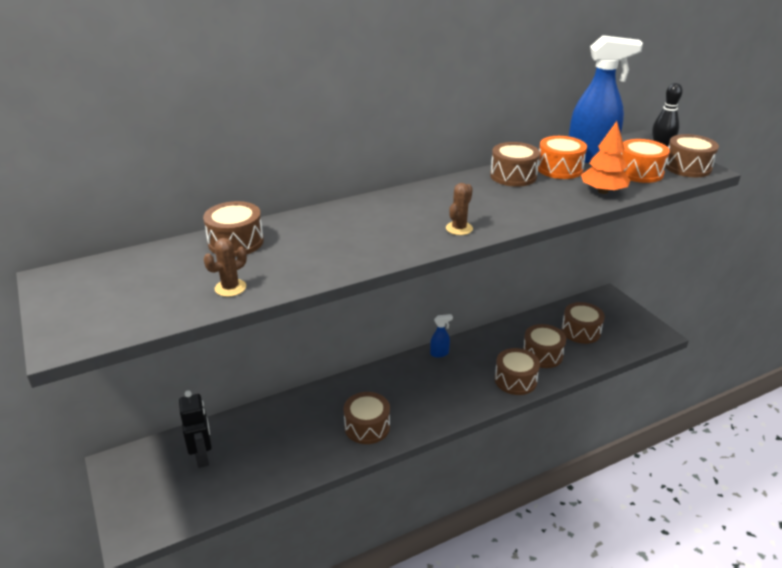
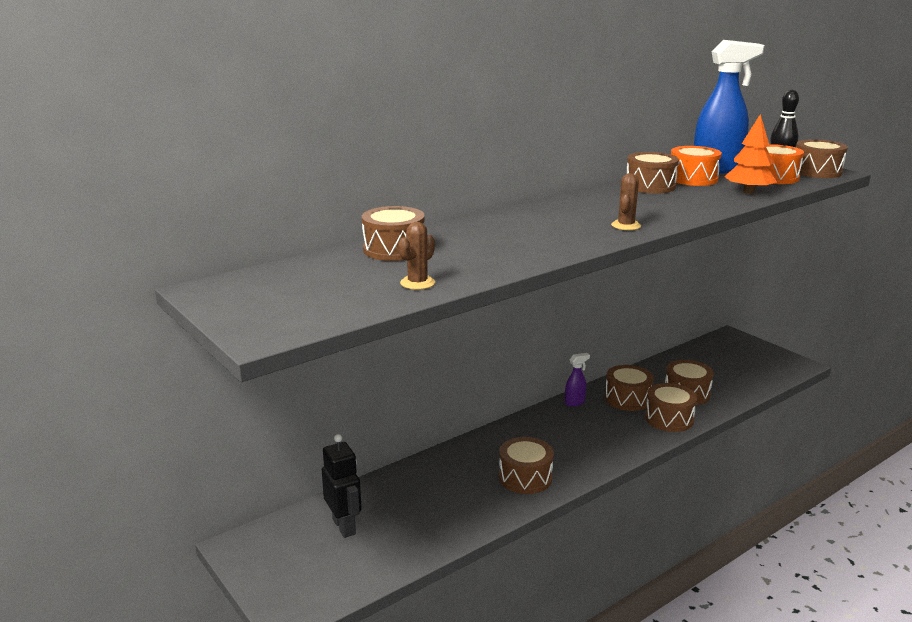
camera: 10 degrees left, 10 degrees down
(439, 353) = (575, 402): blue spray bottle -> purple spray bottle
(581, 331) = (717, 369): brown drum -> brown drum (627, 399)

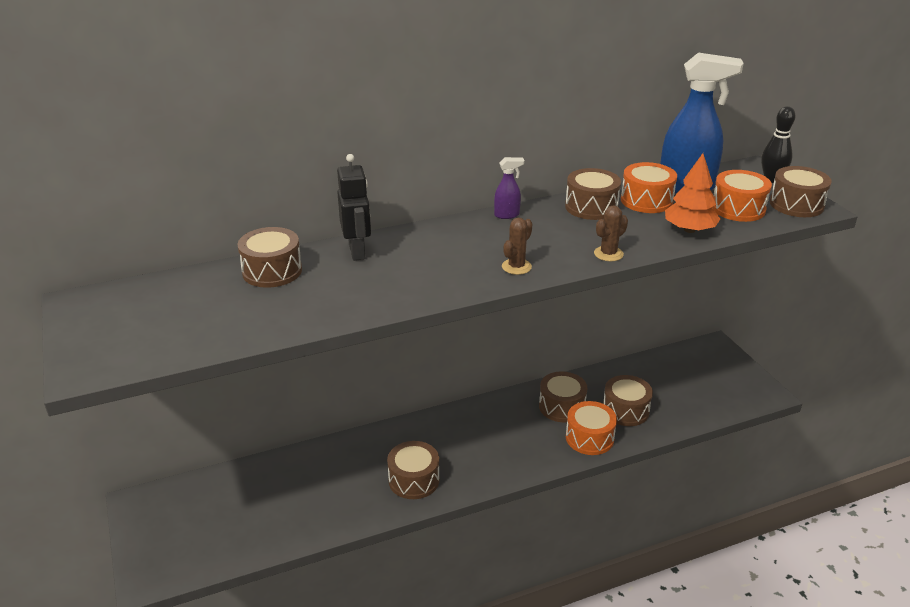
camera: 15 degrees right, 10 degrees up
(344, 526) = (231, 501): black robot -> black robot (357, 252)
(417, 283) = (259, 322): brown cactus -> brown cactus (608, 254)
(575, 402) = (507, 402): purple spray bottle -> purple spray bottle (507, 215)
(669, 419) = (589, 438): brown drum -> orange drum

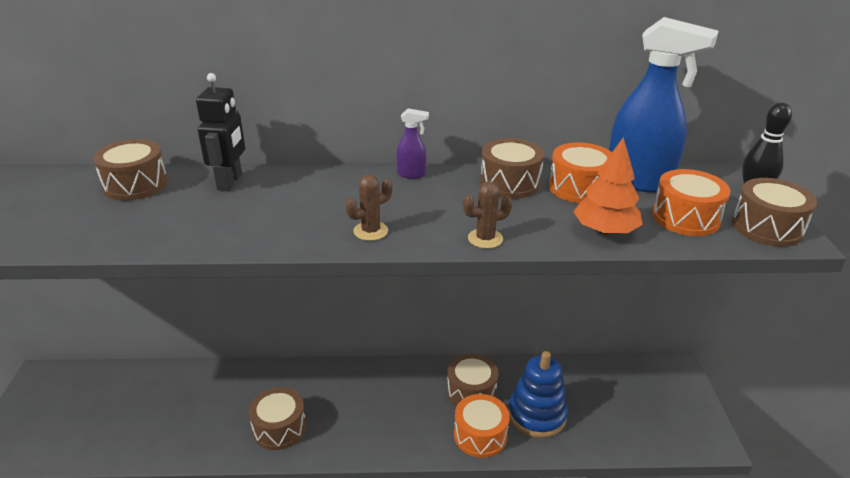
camera: 20 degrees right, 0 degrees up
(625, 410) = (537, 415): brown drum -> blue stacking toy

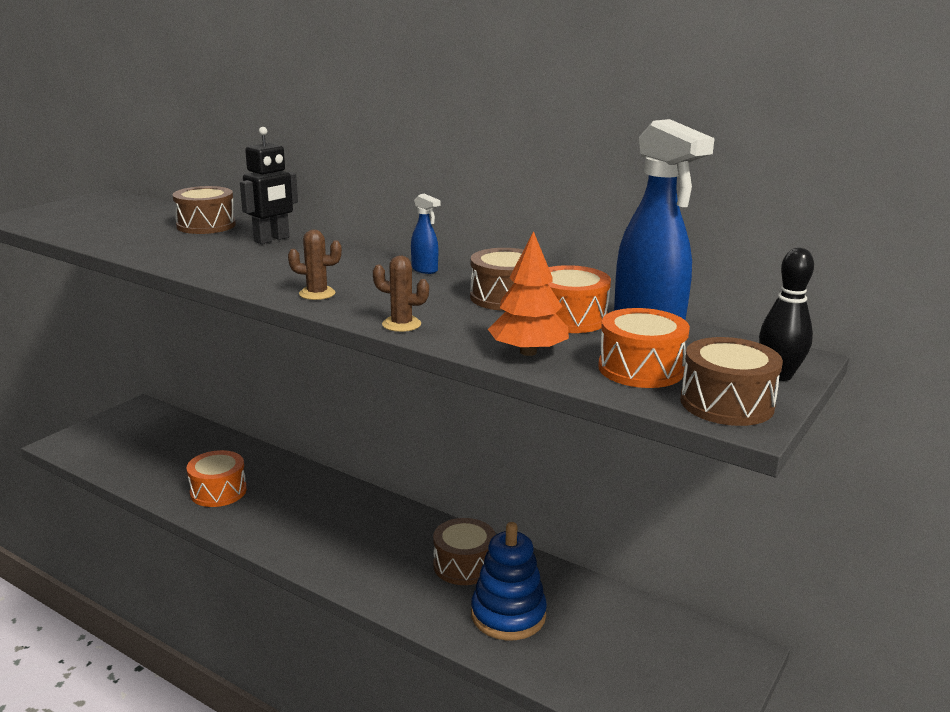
camera: 35 degrees right, 10 degrees down
(279, 428) = (261, 515): brown drum -> none
(411, 174) = (425, 270): purple spray bottle -> blue spray bottle
(480, 435) = (428, 603): orange drum -> orange drum (218, 491)

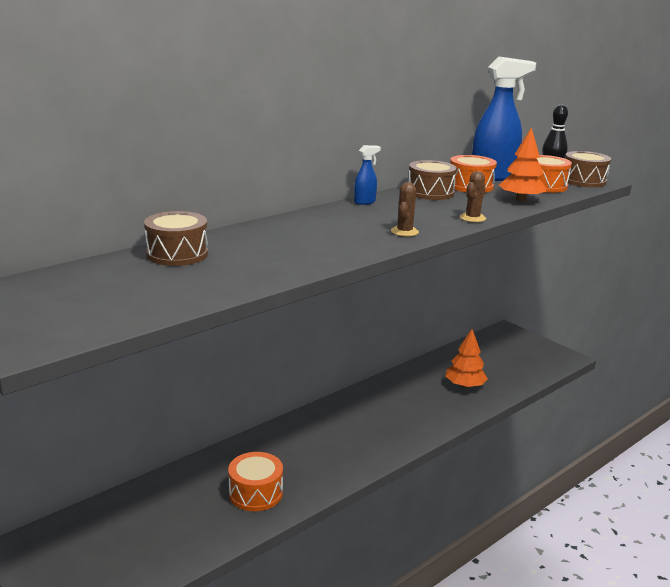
camera: 75 degrees left, 0 degrees up
(272, 239) = (250, 234): black robot -> none
(464, 565) = (410, 391): brown drum -> none
(508, 615) = (464, 386): blue stacking toy -> orange tree

